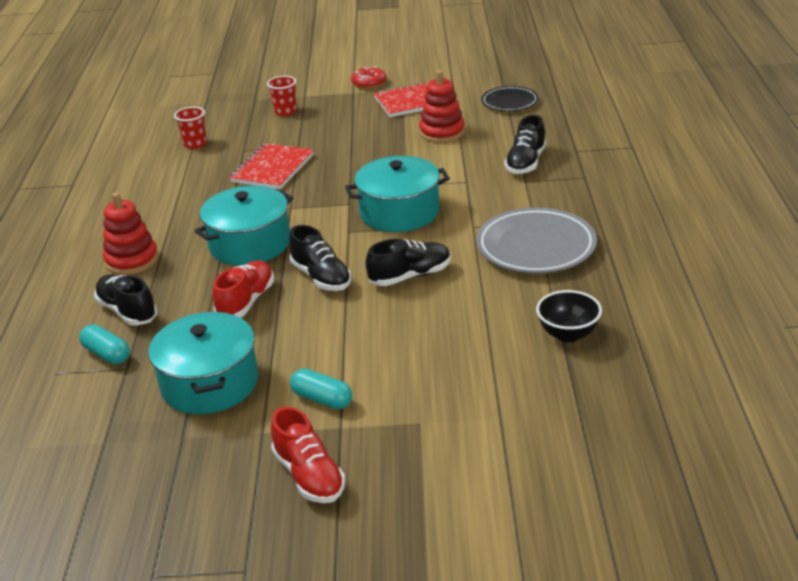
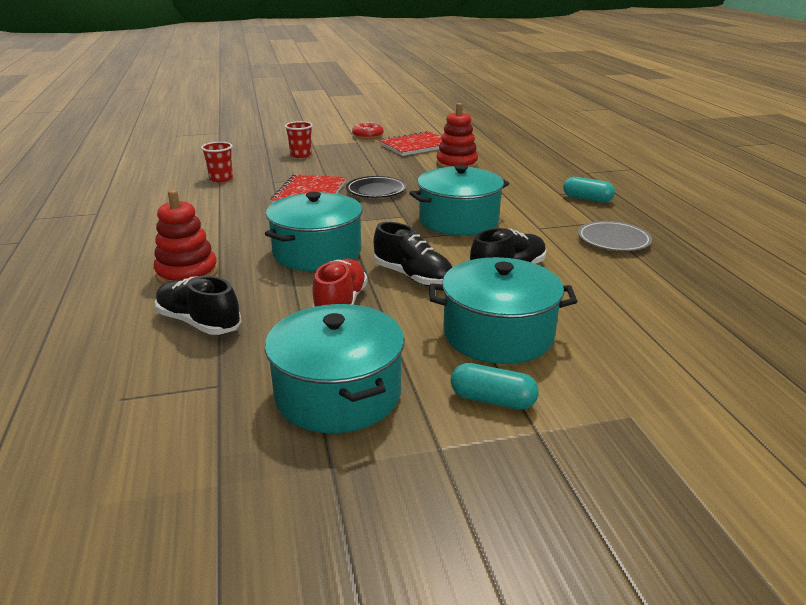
camera: 15 degrees left, 5 degrees down
(107, 354) = (187, 371): turquoise capsule -> turquoise capsule (587, 199)
(309, 476) = (538, 501): red shoe -> none
(361, 342) = (498, 334): none -> turquoise pot
(509, 102) = (501, 144): black plate -> black plate (376, 191)
(526, 163) = (549, 181): black shoe -> none
(536, 247) = (613, 240): grey plate -> grey plate, size x0.60
(568, 334) = (714, 311): black bowl -> none

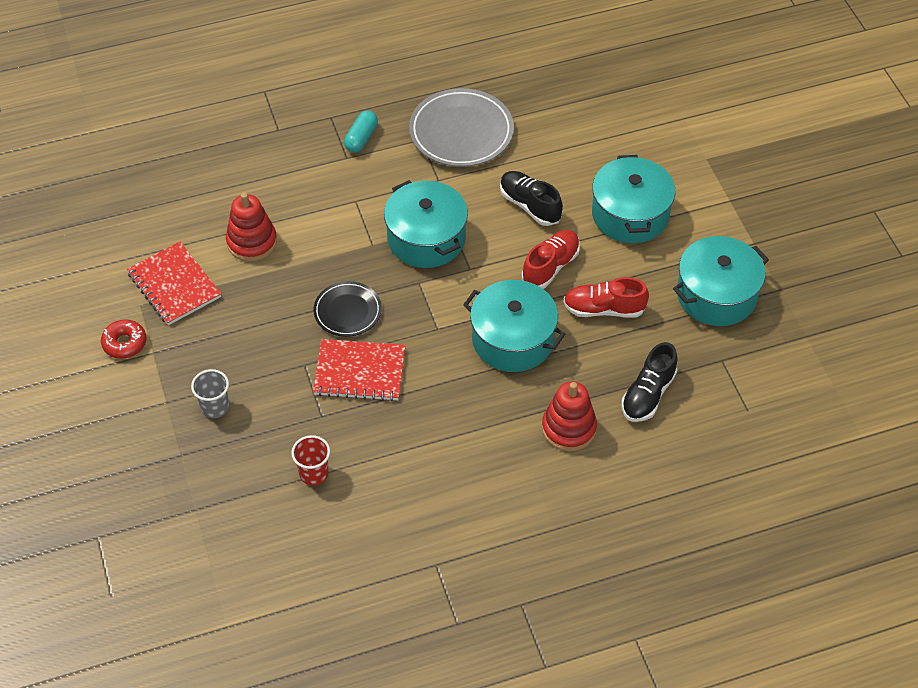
camera: 95 degrees left, 25 degrees up
(301, 155) = (215, 407): red cup -> grey cup
(413, 277) = (550, 266): black shoe -> red shoe
(492, 400) = (705, 219): turquoise capsule -> none
(613, 240) = (461, 132): grey plate -> grey plate, size x1.67

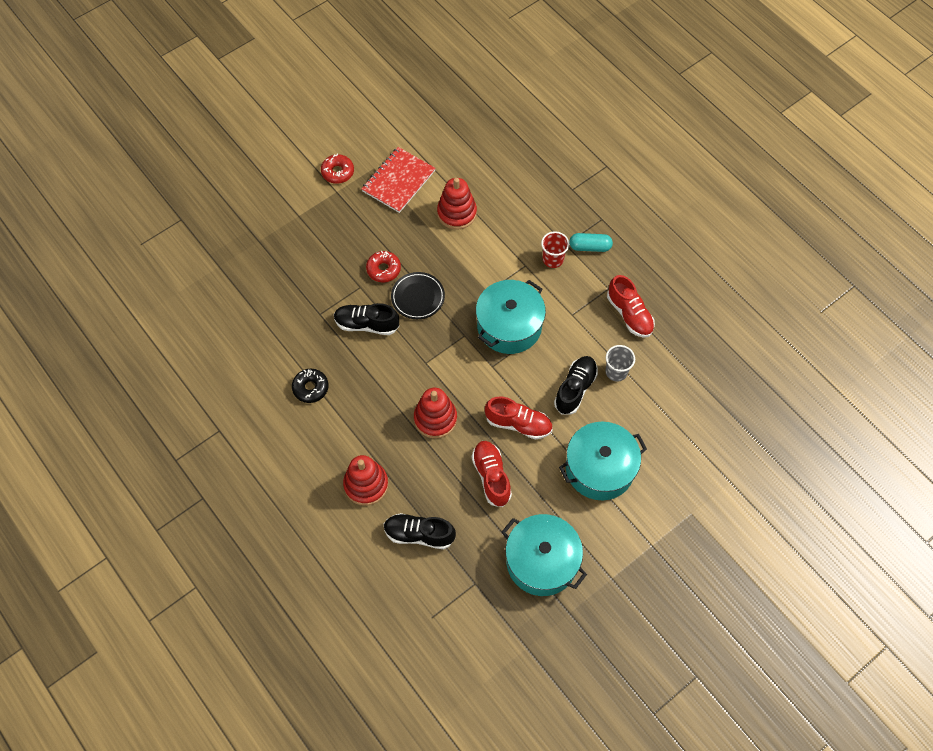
camera: 70 degrees right, 10 degrees up
(215, 407) = (304, 246): grey cup -> grey cup (616, 372)
(292, 334) = (383, 269): none -> red donut
(313, 473) = (270, 326): red cup -> red cup (553, 259)
(359, 372) = (366, 324): red notebook -> black shoe
(420, 451) = (310, 388): none -> black donut
(461, 132) = (629, 314): grey plate -> red shoe
(513, 339) = (435, 418): turquoise pot -> red stacking toy

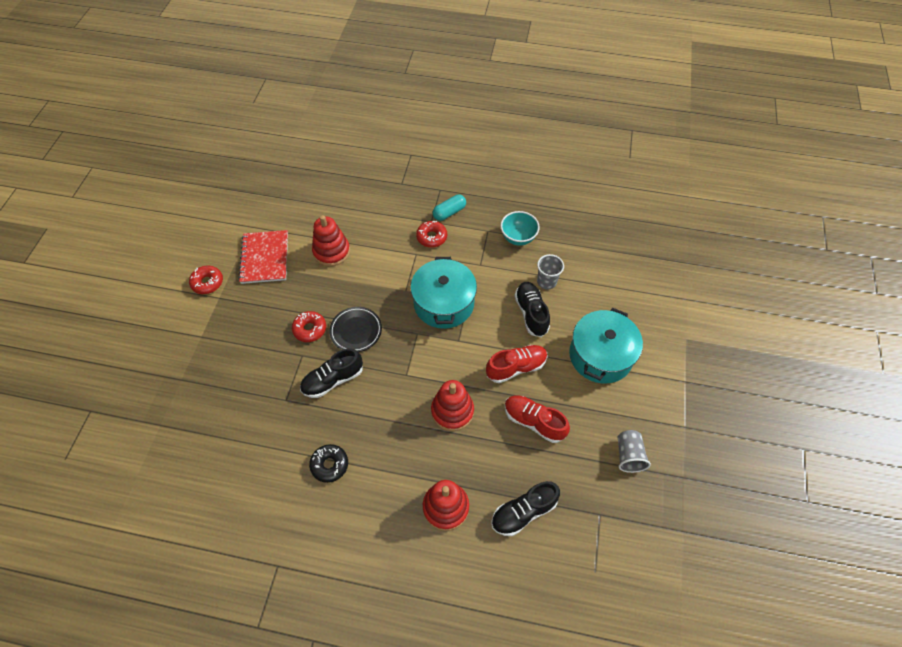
camera: 40 degrees left, 5 degrees down
(541, 561) = (628, 455): turquoise pot -> grey cup
(553, 259) = (431, 237): red cup -> red donut
(629, 314) = (518, 238): red shoe -> turquoise bowl

